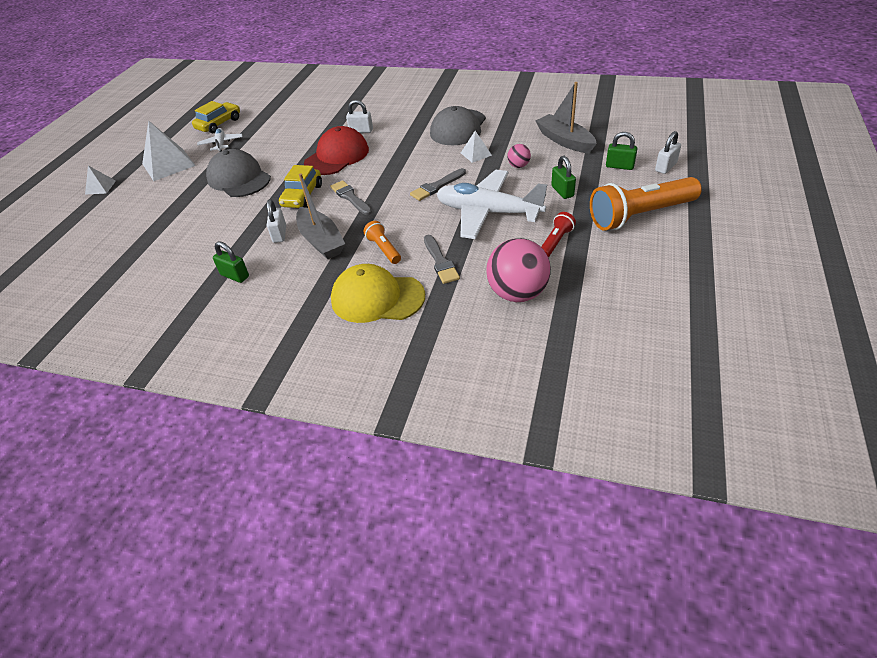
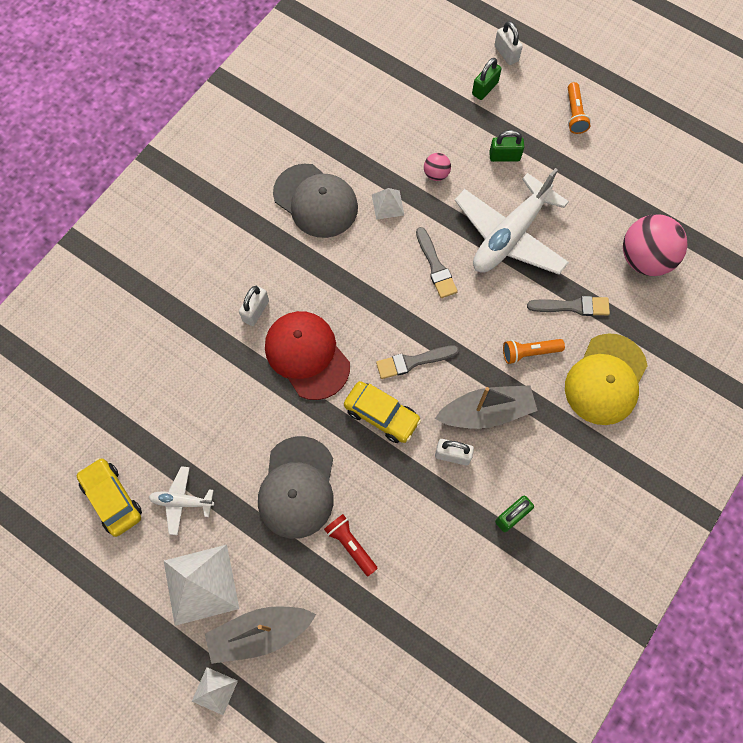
camera: 75 degrees left, 25 degrees up
(239, 178) = (297, 487): grey cap -> grey cap turned 60 degrees counterclockwise
(555, 242) = (584, 198): red flashlight -> red flashlight (351, 545)
(564, 141) = (408, 111): grey boat -> grey boat (259, 633)
(640, 215) = (574, 114): orange flashlight -> orange flashlight, size x0.48

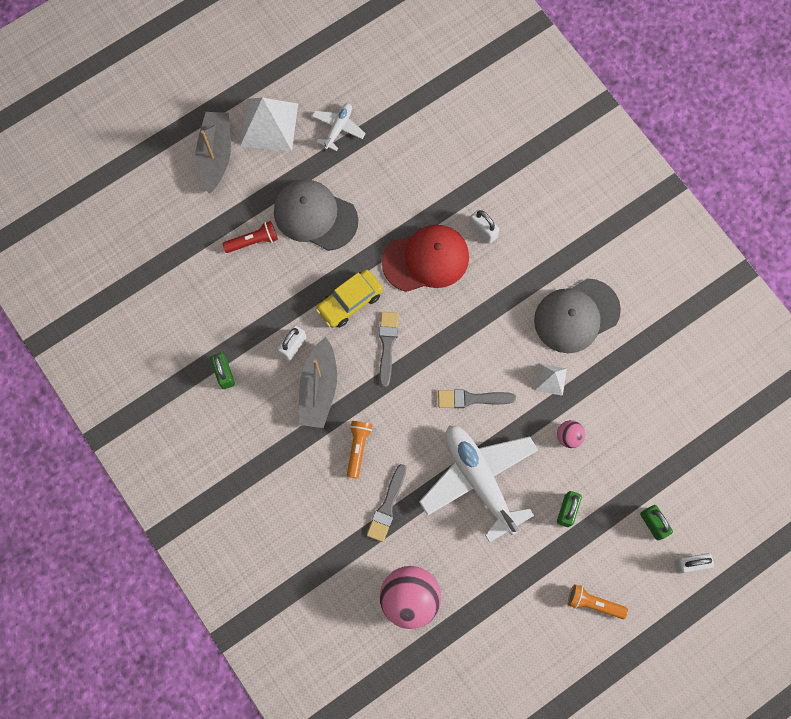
camera: 110 degrees right, 5 degrees up
(112, 499) = (360, 79): yellow car -> none
(214, 691) = (189, 113): white pyramid -> none
(605, 379) = (308, 504): yellow cap -> none

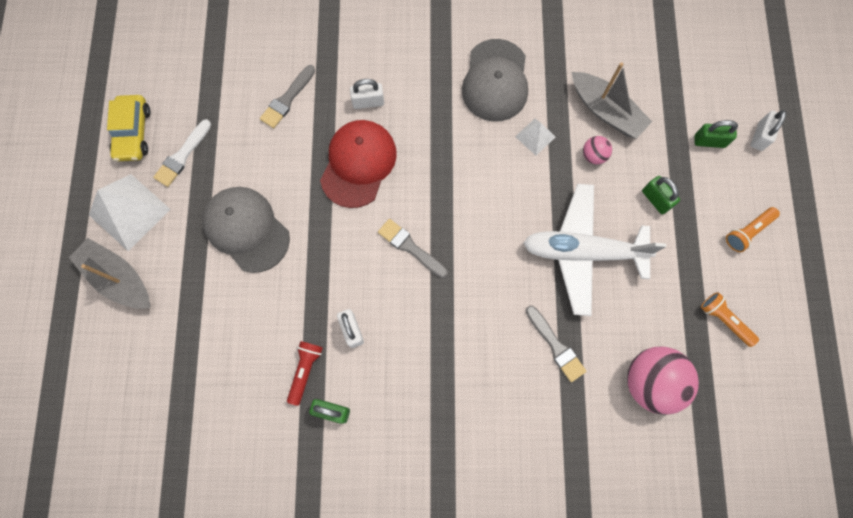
camera: 55 degrees left, 0 degrees up
(253, 241) = (226, 299): red flashlight -> red flashlight (305, 371)
(315, 216) = (246, 229): grey cap -> grey cap turned 75 degrees clockwise
(318, 389) = (407, 334): grey boat -> grey boat (606, 111)
(338, 128) = (182, 155): white plane -> white brush
(350, 302) = (348, 253): yellow car -> yellow car (133, 133)
(358, 448) = (486, 336): orange flashlight -> orange flashlight (724, 320)
(472, 399) = (508, 210): grey brush -> grey brush (287, 99)

